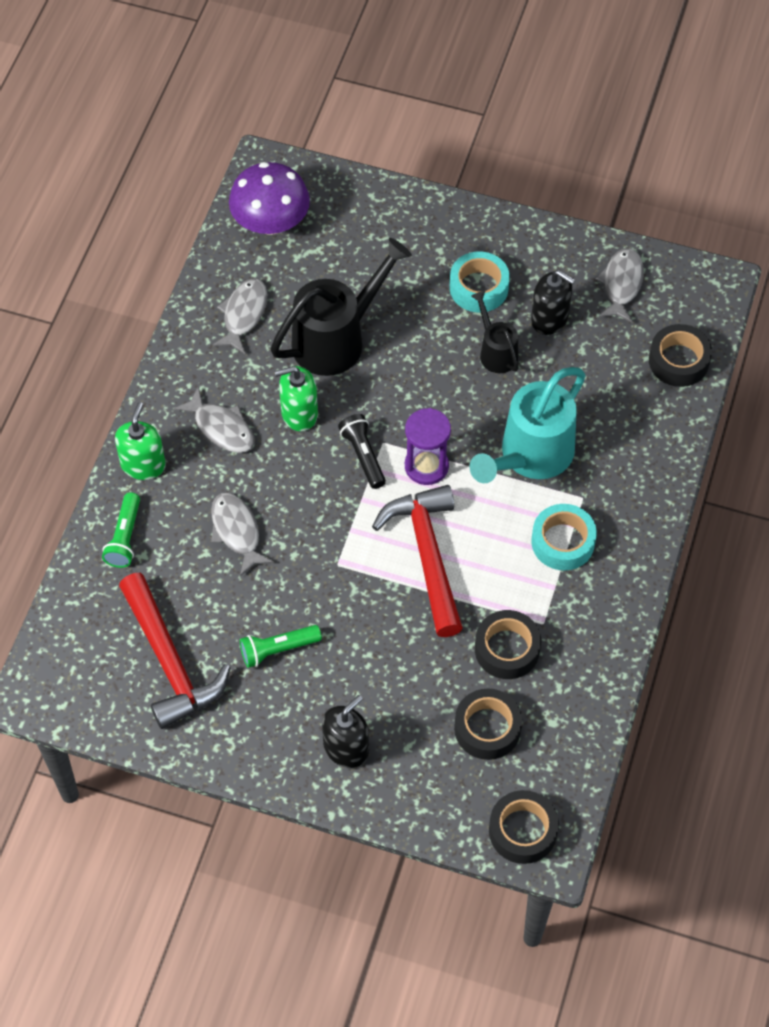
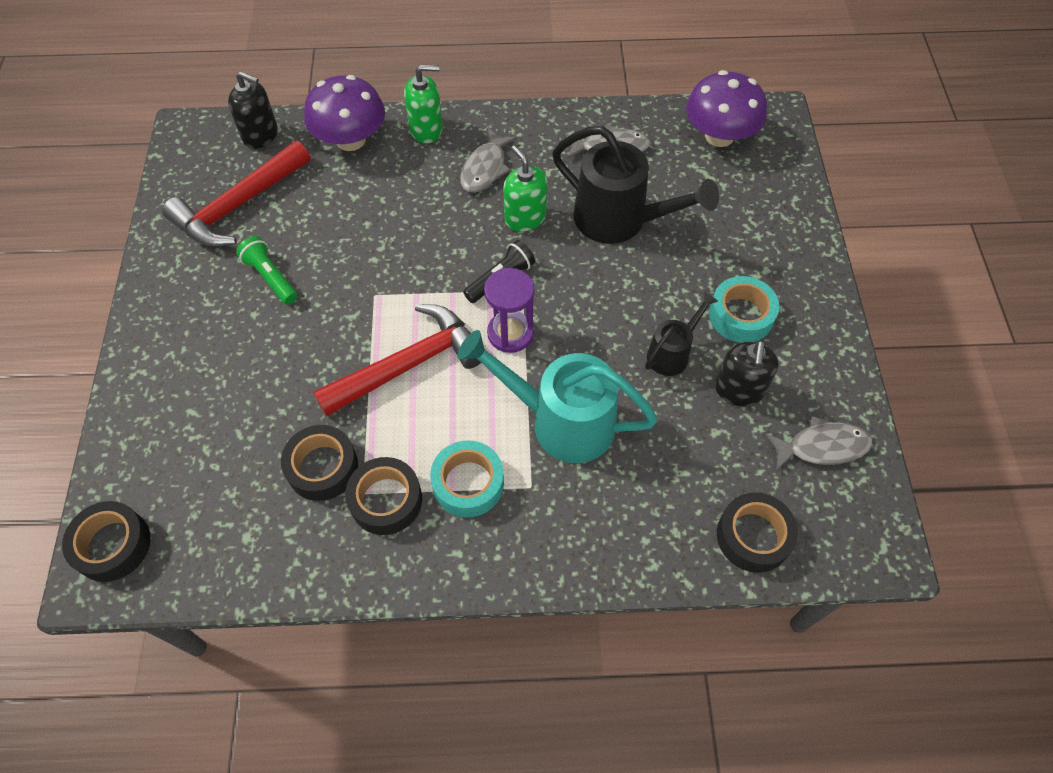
camera: 70 degrees right, 0 degrees up
(124, 537) = (350, 140): green flashlight -> purple mushroom
(236, 531) = (383, 211): grey fish -> none
(346, 748) = (179, 361): black soap dispenser -> black soap dispenser (260, 135)
(487, 728) = (226, 476): black tape -> black tape (386, 500)

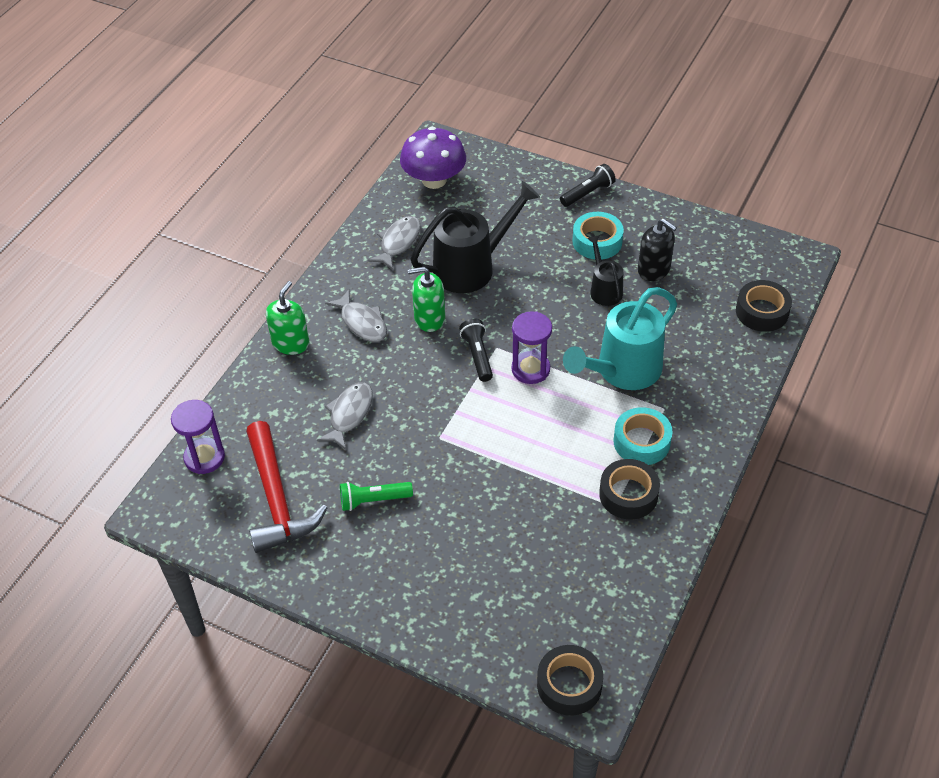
camera: 60 degrees left, 10 degrees down
(260, 135) = (204, 457): black soap dispenser -> purple hourglass
(322, 467) = (578, 524): black tape -> none
(350, 140) = (262, 397): purple mushroom -> none
(410, 364) = (519, 439): red hammer -> none
(810, 275) = (588, 193): none -> black flashlight
(822, 447) = (719, 250): grey fish -> grey fish (349, 414)

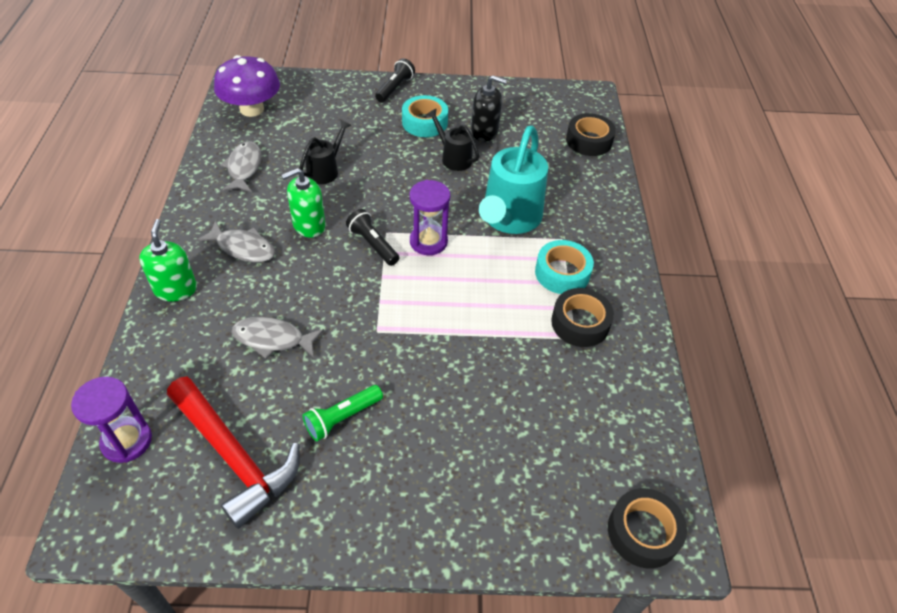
camera: 30 degrees left, 0 degrees up
(349, 414) = (273, 339): grey fish -> grey fish turned 75 degrees counterclockwise
(472, 267) = (326, 170): black watering can -> black watering can, size x0.53

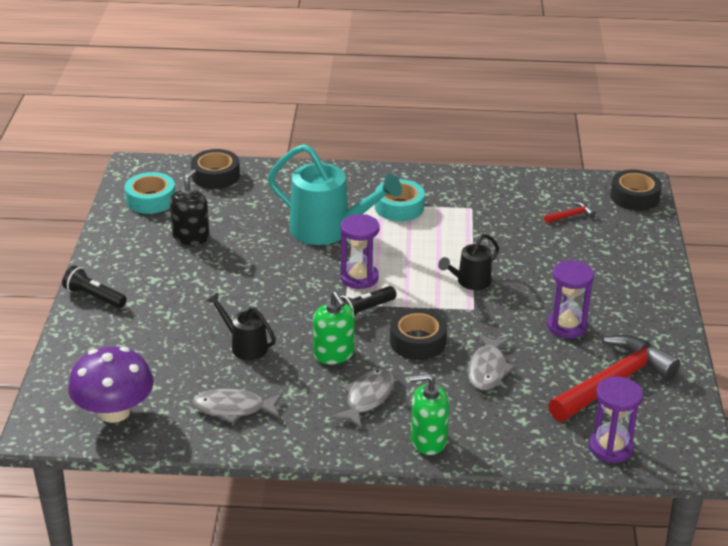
camera: 85 degrees left, 15 degrees down
(342, 418) = (566, 326): green flashlight -> purple hourglass
(424, 122) = (167, 276): turquoise tape -> turquoise tape (151, 200)
(453, 158) = (232, 259): black watering can -> black watering can (469, 282)
(577, 444) = (571, 215): none -> red hammer
(580, 323) = (455, 203): black tape -> black tape (417, 341)

